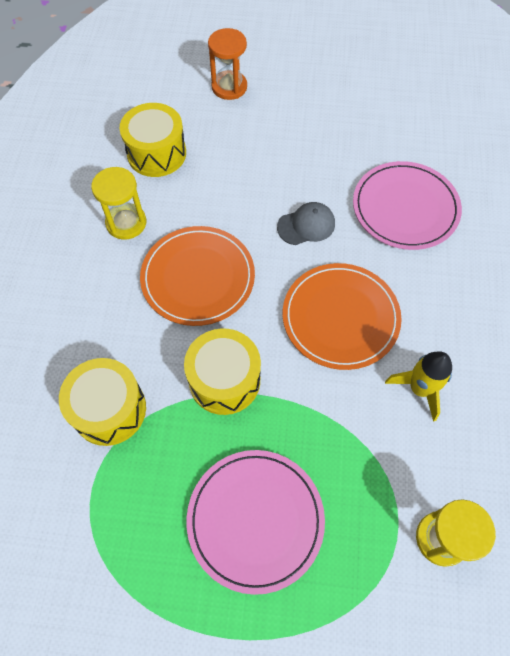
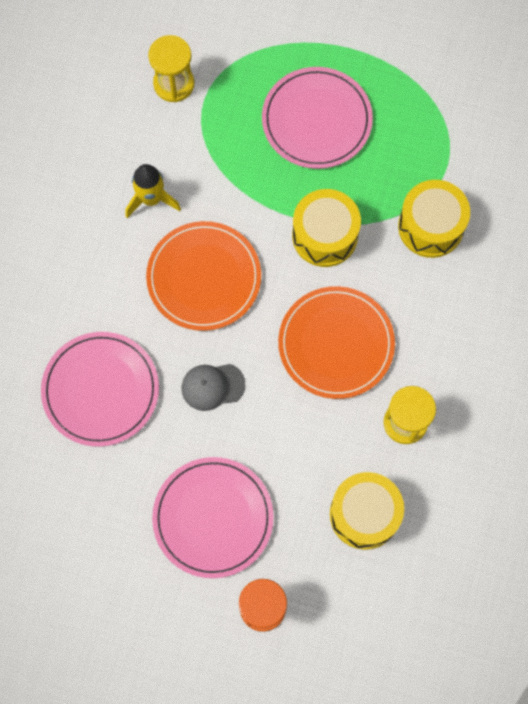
camera: 170 degrees left, 10 degrees up
(281, 134) = (213, 518): none -> pink plate

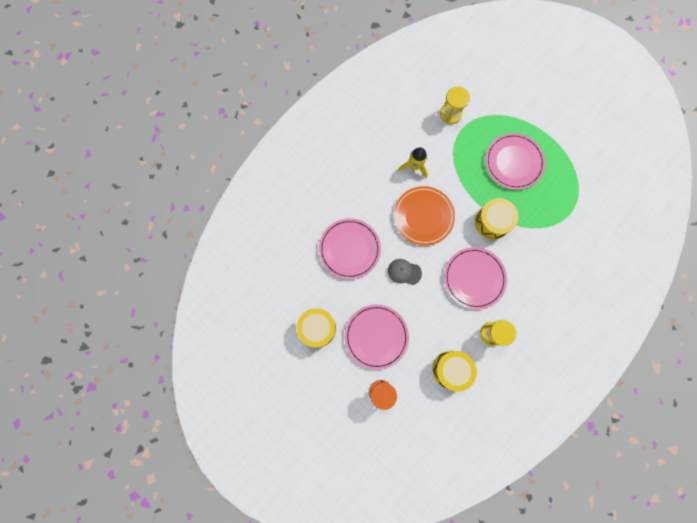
camera: 25 degrees right, 5 degrees up
(336, 344) = (474, 278): orange plate -> pink plate
(430, 226) = (548, 241): yellow drum -> yellow drum (317, 328)

